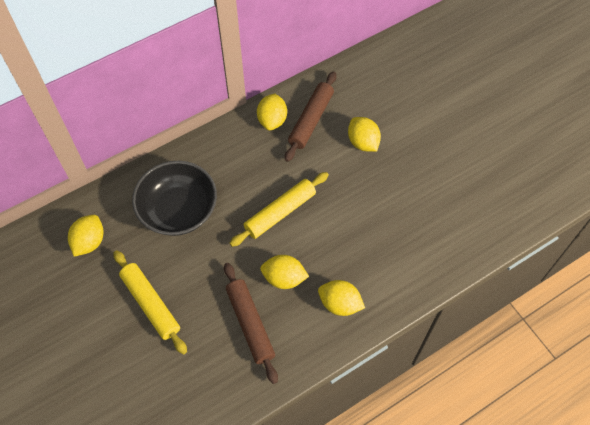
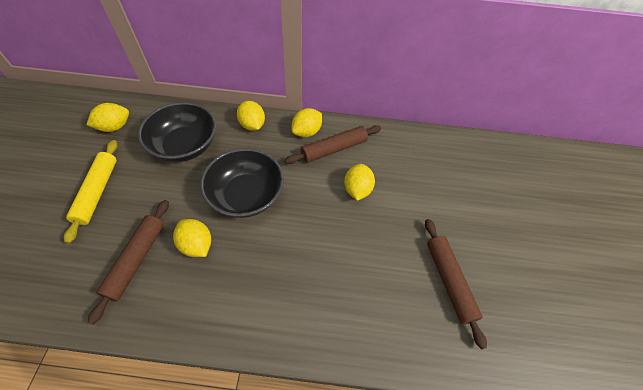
camera: 35 degrees right, 5 degrees down
(280, 212) = (246, 195): yellow rolling pin -> black bowl
(340, 304) = (213, 300): yellow lemon -> yellow lemon (252, 125)
(486, 165) = (449, 281): none -> brown rolling pin

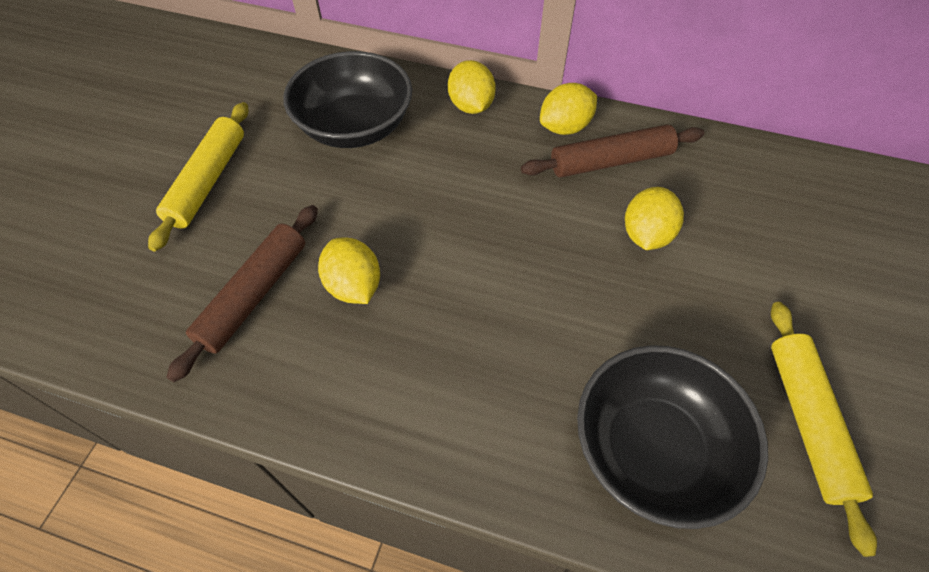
camera: 15 degrees right, 0 degrees up
(115, 127) = (247, 85): yellow lemon -> none
(246, 195) = (446, 218): black bowl -> black bowl (653, 449)
(449, 281) = (807, 421): brown rolling pin -> yellow rolling pin

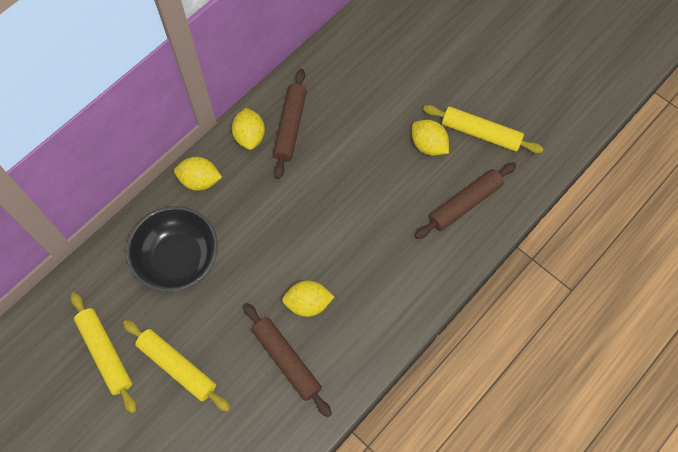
camera: 65 degrees left, 10 degrees up
(206, 112) = (105, 353): none -> yellow rolling pin
(646, 235) = (350, 139): yellow lemon -> yellow lemon (428, 145)
(653, 449) = (464, 204): black bowl -> brown rolling pin

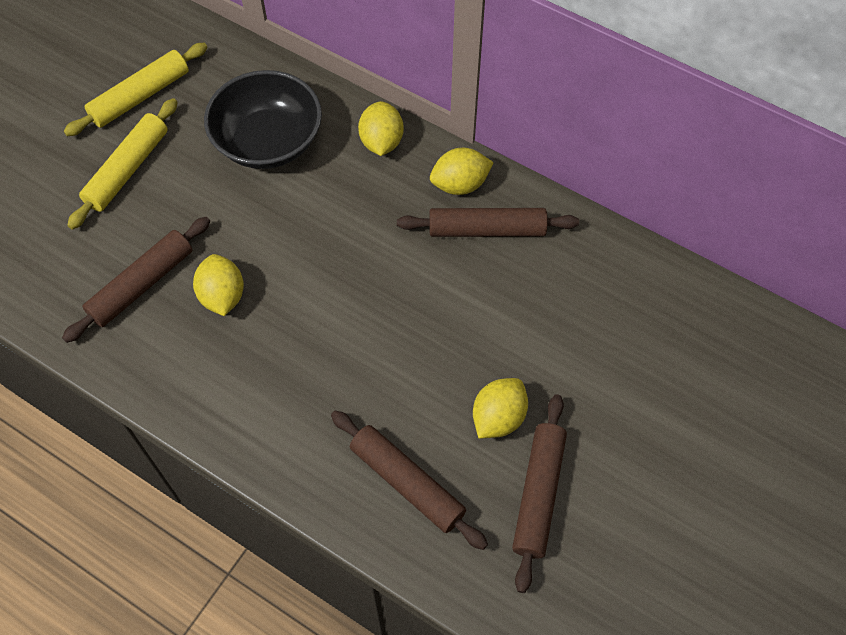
camera: 80 degrees right, 5 degrees down
(480, 133) = (538, 494): yellow rolling pin -> brown rolling pin

